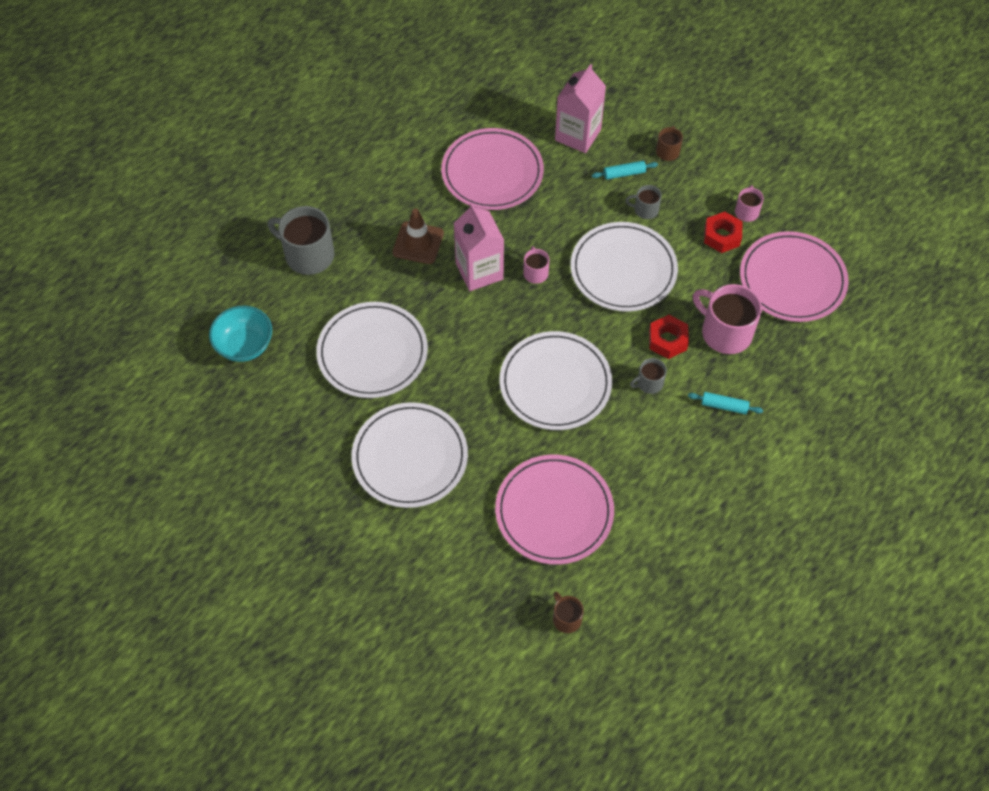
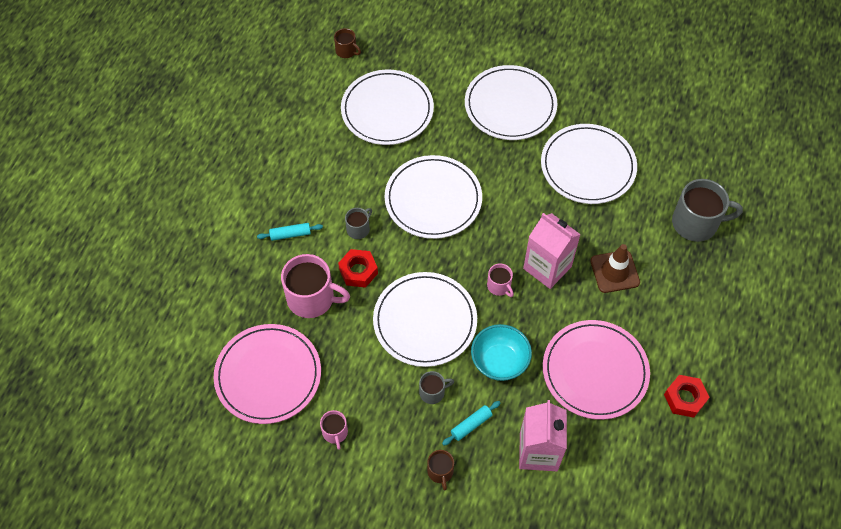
camera: 155 degrees right, 0 degrees up
(245, 345) = (686, 133): turquoise bowl -> turquoise bowl (499, 361)
(554, 511) = (387, 110): pink plate -> white plate
(722, 236) = (349, 394): red nut -> red nut (684, 398)

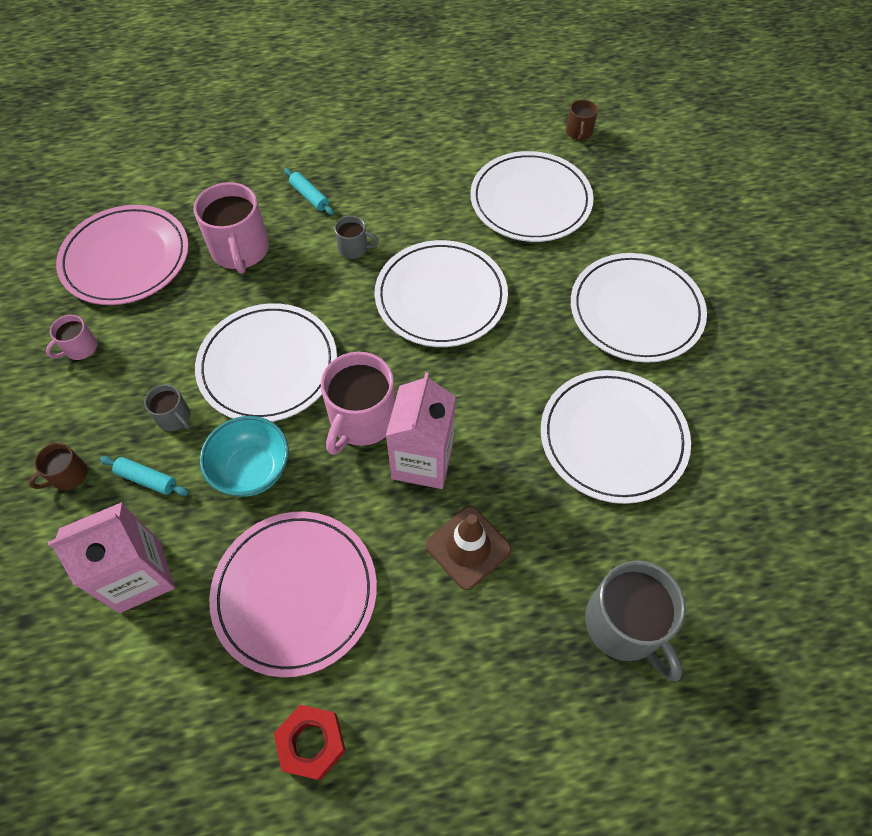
camera: 60 degrees right, 0 degrees up
(358, 271) = (298, 273): red nut -> none
(499, 286) = (362, 420): pink mug -> pink mug, size x1.96

